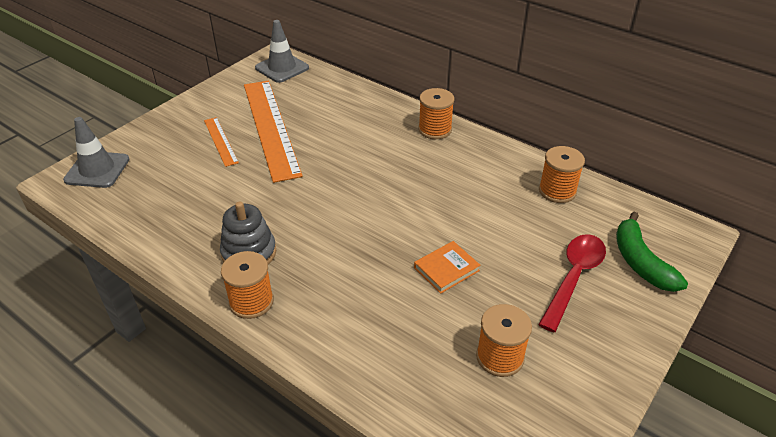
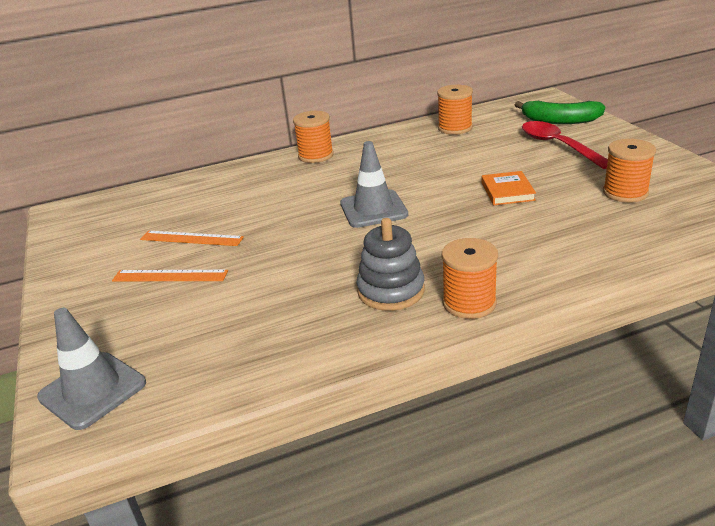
camera: 55 degrees left, 10 degrees down
(270, 127) = (191, 238): orange ruler -> orange ruler, size x0.48
(282, 68) = (91, 211): grey traffic cone -> grey traffic cone (373, 209)

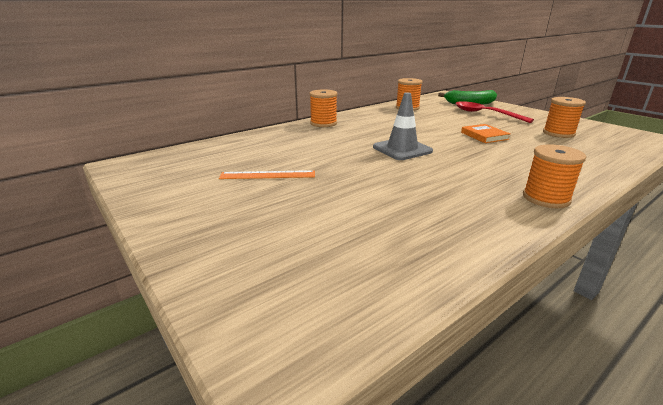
camera: 20 degrees left, 5 degrees down
(92, 390) = (270, 310): grey traffic cone -> none
(170, 276) = (271, 202): orange ruler -> none
(391, 291) = (477, 196): grey stacking toy -> none

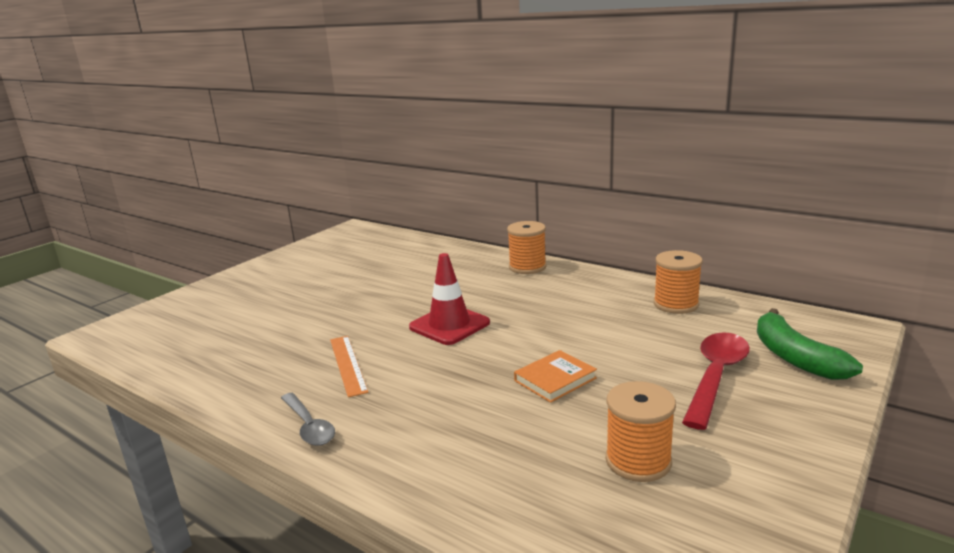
camera: 75 degrees right, 5 degrees down
(267, 175) = (344, 277): orange ruler -> orange ruler (347, 364)
(402, 149) = (449, 325): grey traffic cone -> red traffic cone
(546, 198) = (309, 426): orange spool -> grey spoon

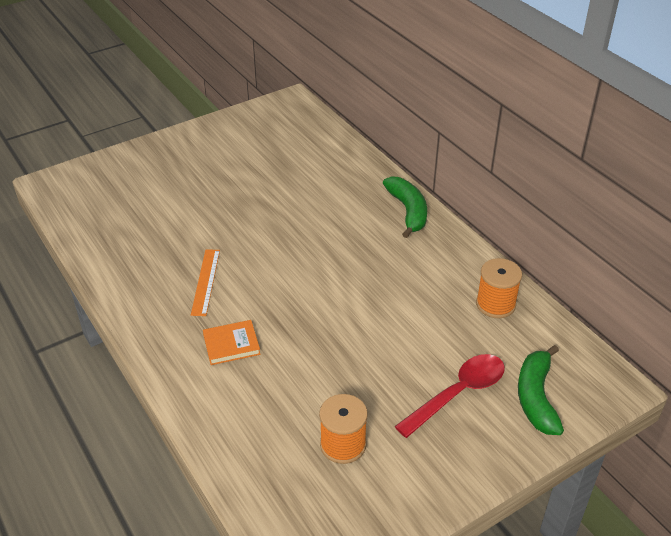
camera: 20 degrees right, 20 degrees up
(309, 426) = (154, 333): grey spoon -> none
(449, 325) = (300, 264): red traffic cone -> none
(527, 267) = (408, 211): orange spool -> green banana
(555, 379) = (340, 352): orange book -> orange book (231, 345)

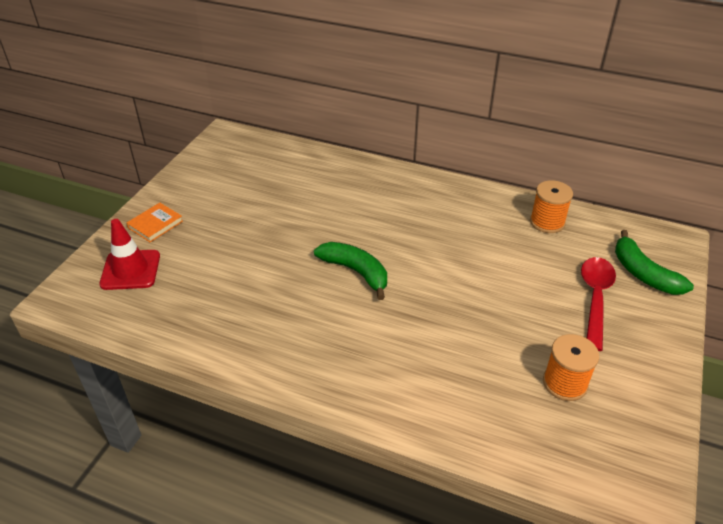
camera: 35 degrees left, 0 degrees up
(113, 184) = (130, 270): none -> red traffic cone
(205, 281) = (314, 314): orange ruler -> none
(231, 345) = (394, 354): orange book -> orange book (155, 224)
(408, 211) = (413, 183): green banana -> green banana (356, 272)

